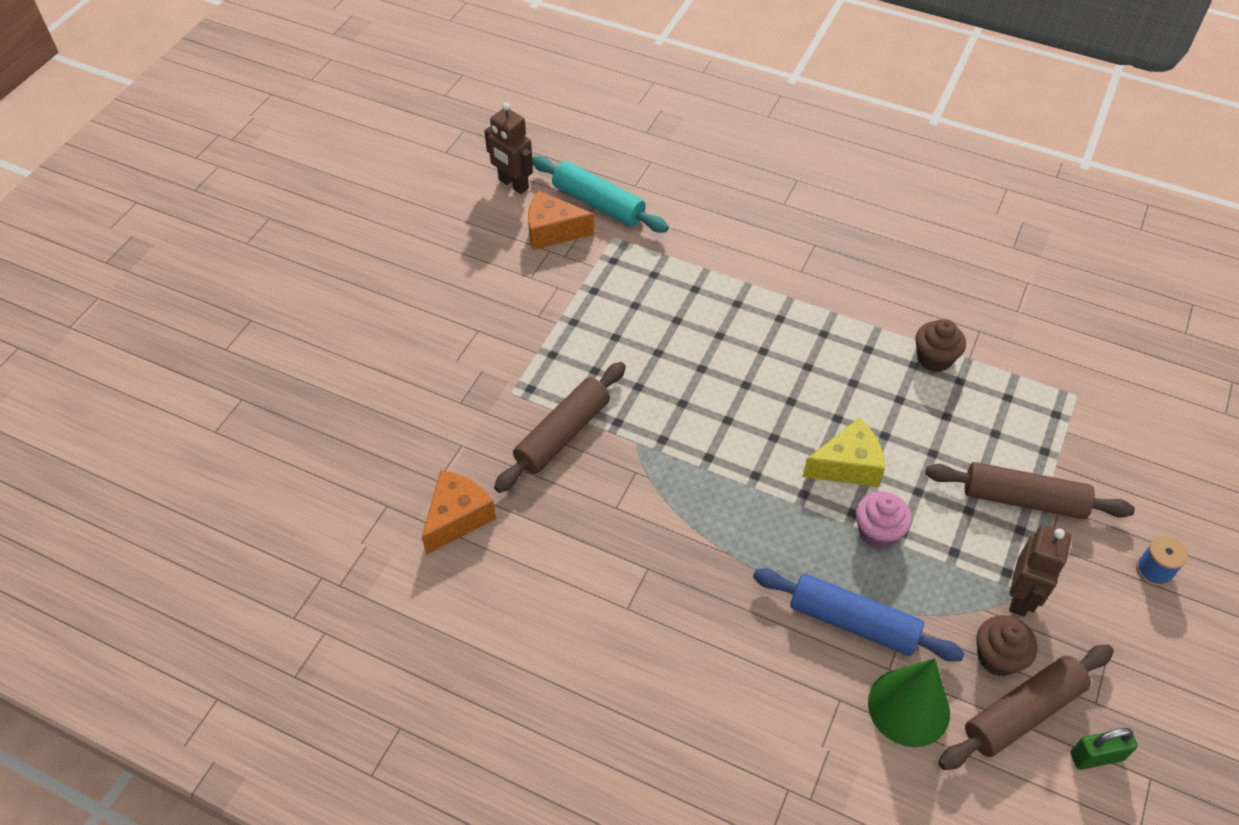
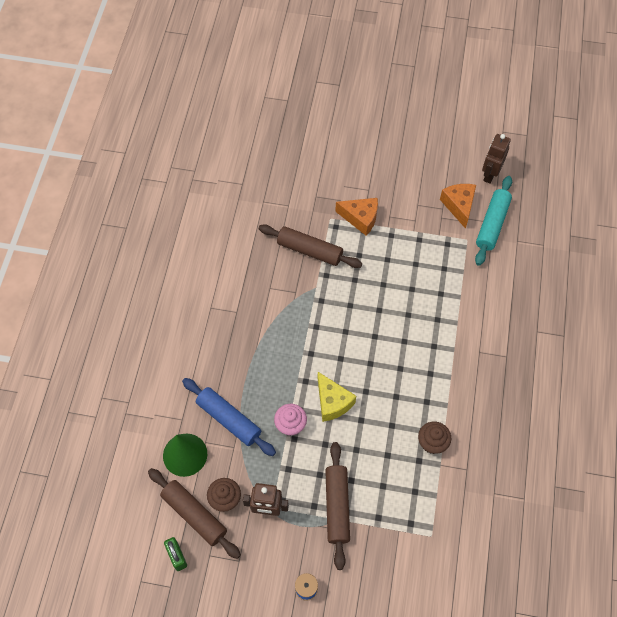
camera: 75 degrees right, 10 degrees up
(457, 518) = (243, 217): orange cheese -> orange cheese (360, 218)
(853, 622) = (229, 419): blue rolling pin -> blue rolling pin turned 60 degrees counterclockwise

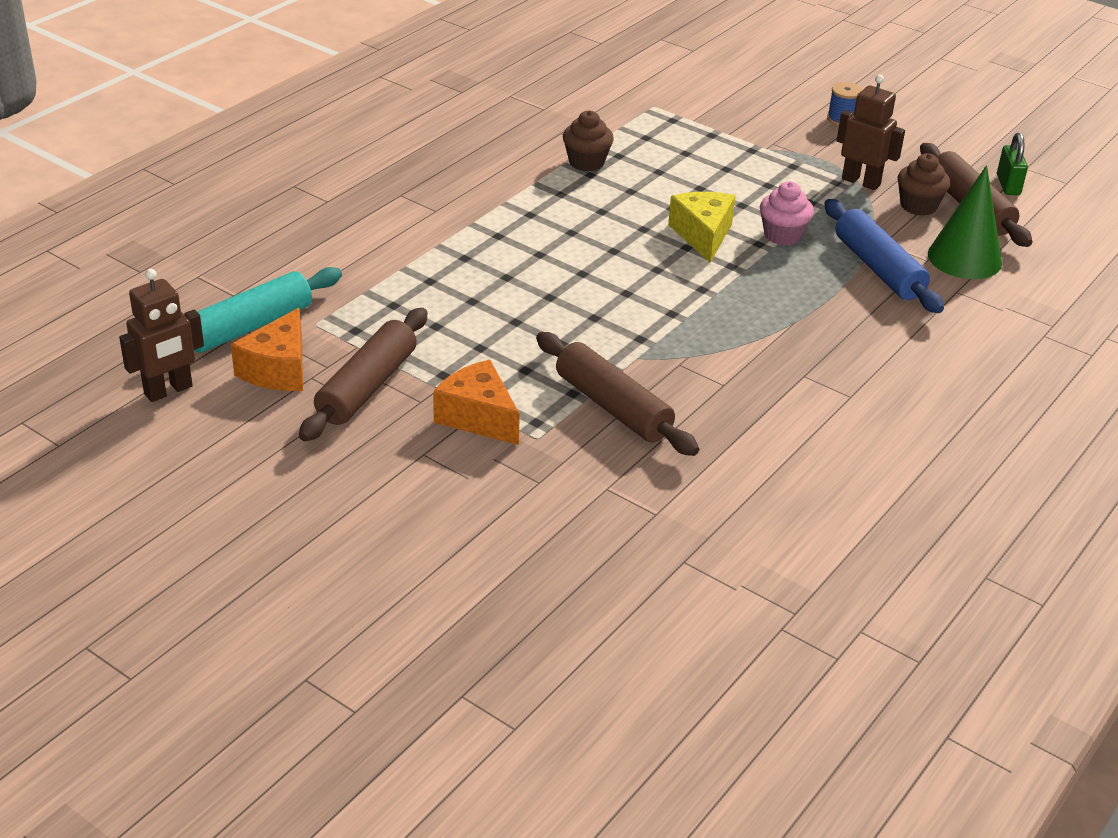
camera: 155 degrees left, 25 degrees down
(337, 506) = (761, 157): brown rolling pin -> brown rolling pin (367, 387)

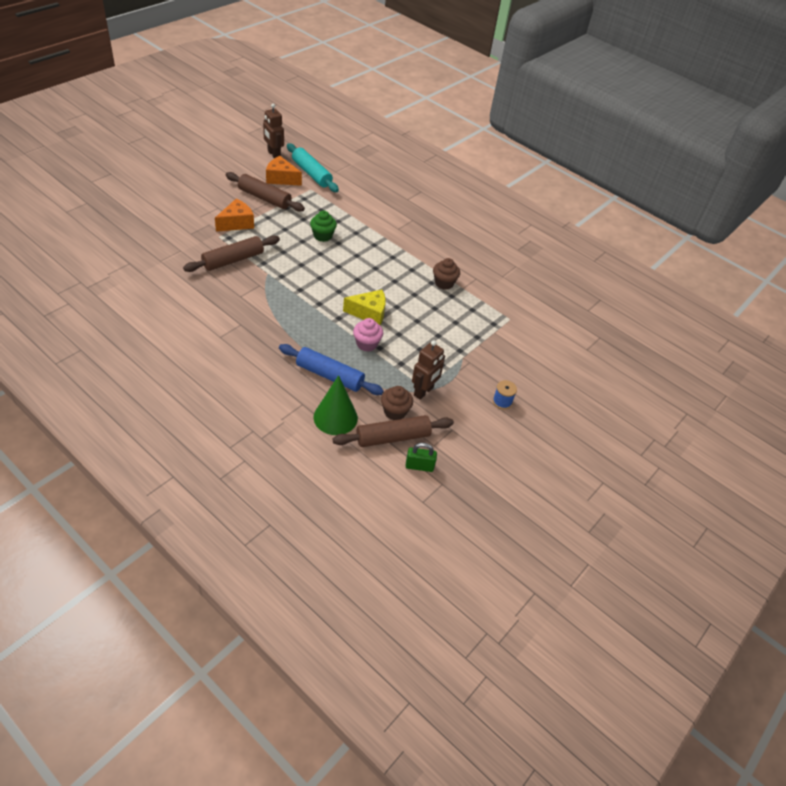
camera: 90 degrees right, 10 degrees up
(488, 297) = (322, 236): none -> green cupcake
(878, 268) = (329, 376): blue rolling pin -> blue rolling pin turned 45 degrees clockwise

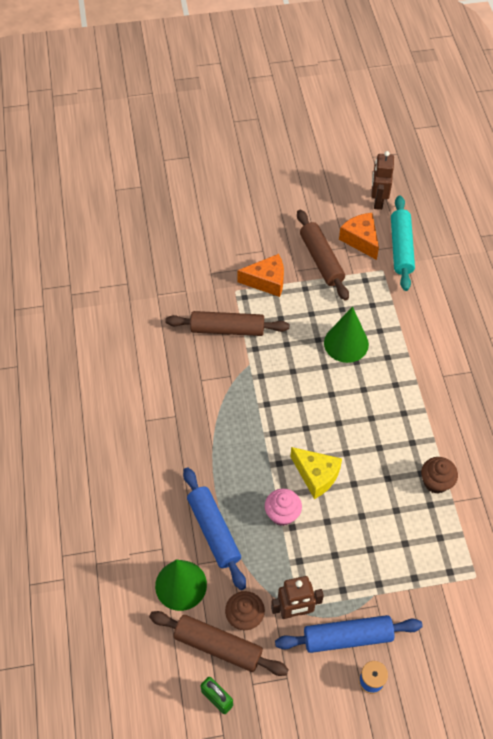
camera: 45 degrees right, 10 degrees up
(322, 236) = (346, 343): green cupcake -> green cone
(468, 387) = (347, 637): none -> blue rolling pin

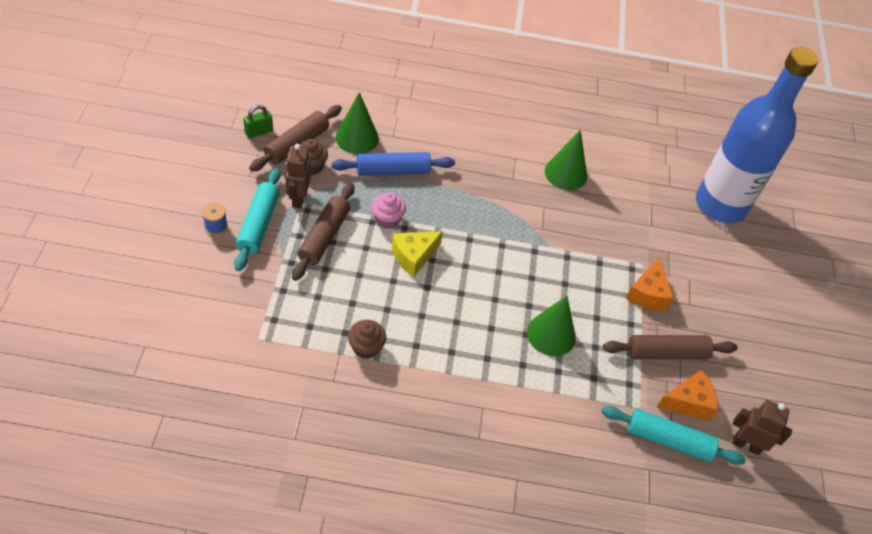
camera: 100 degrees right, 5 degrees down
(135, 242) = (720, 205): none -> blue bottle
(148, 371) = (566, 173): none -> green cone
(227, 329) = (596, 243): brown rolling pin -> brown rolling pin (324, 236)
(347, 637) = (258, 224): blue rolling pin -> turquoise rolling pin

